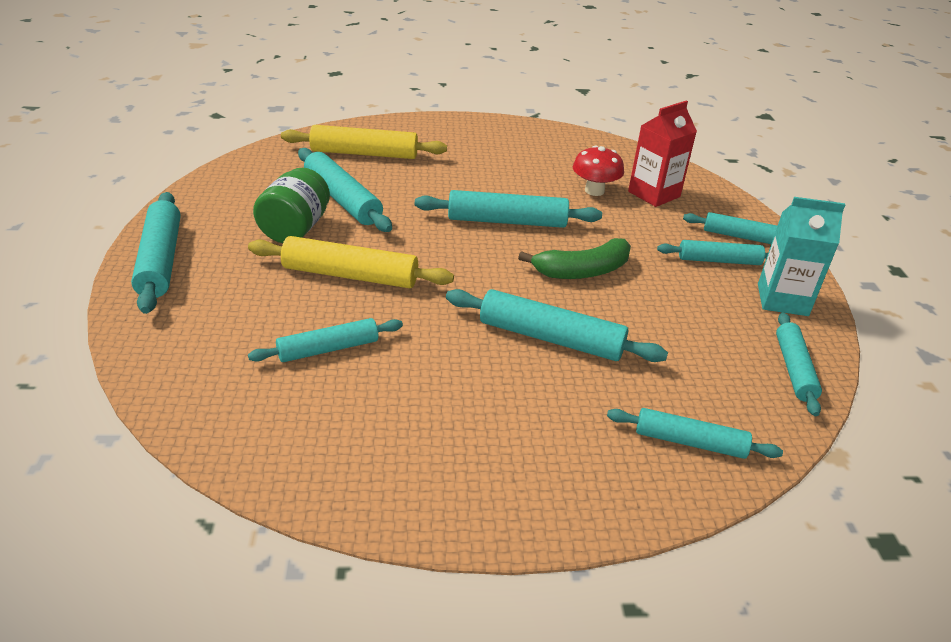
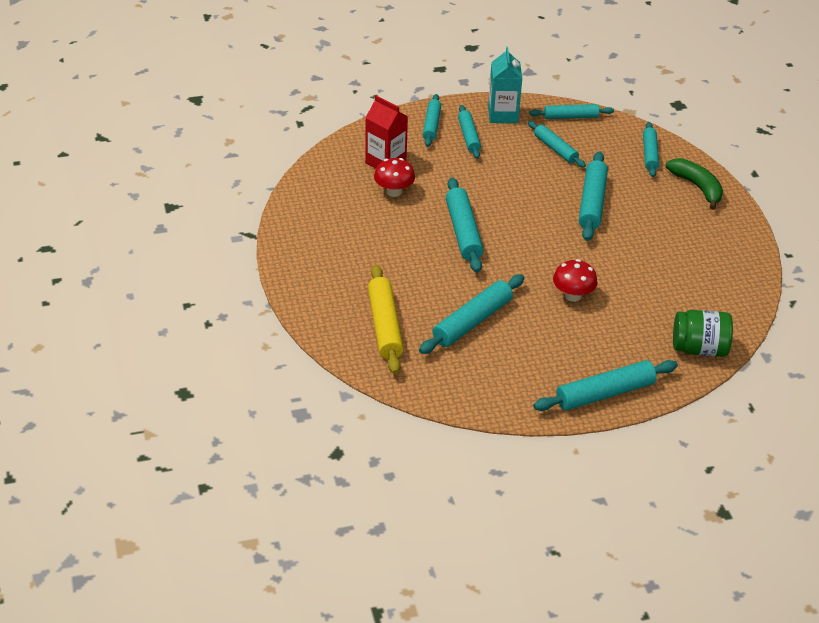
camera: 100 degrees left, 5 degrees up
(295, 229) = (528, 336): green jar -> green jar (699, 349)
(328, 349) = (652, 289): turquoise rolling pin -> turquoise rolling pin (555, 149)
(350, 275) = (573, 295): yellow rolling pin -> red mushroom
(582, 271) = (512, 193): green banana -> green banana (697, 187)

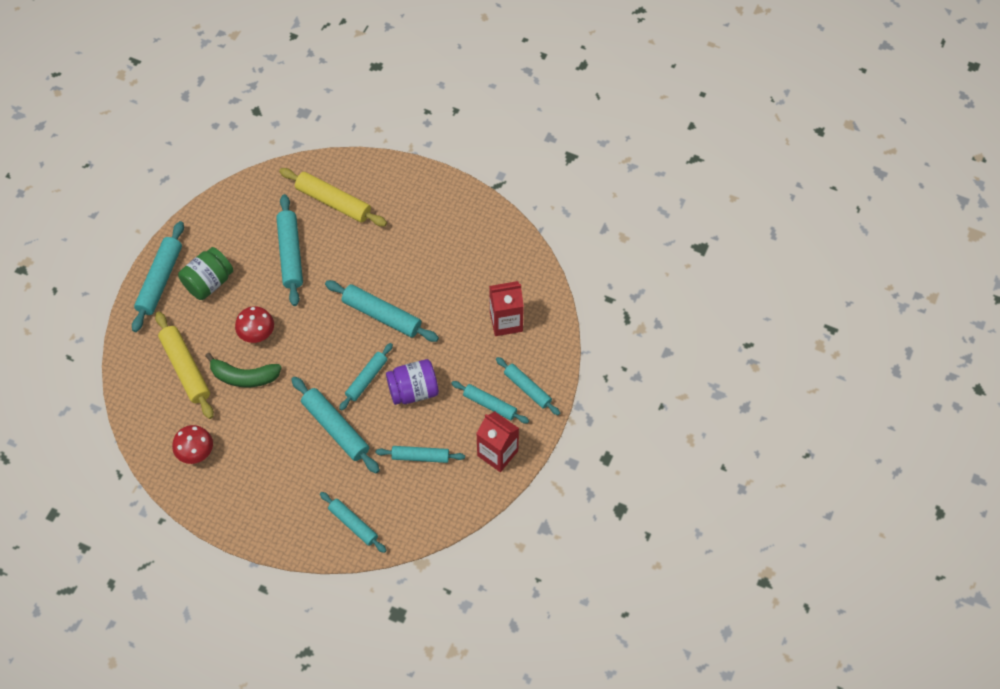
camera: 130 degrees right, 20 degrees up
(394, 191) = (466, 303): red mushroom -> red mushroom (196, 452)
(503, 115) = (497, 453): turquoise carton -> red carton
(507, 180) = (413, 390): none -> purple jar
(571, 117) = (451, 505): turquoise rolling pin -> turquoise rolling pin (366, 379)
(660, 319) = (185, 369): none -> yellow rolling pin
(697, 187) = (285, 523): green banana -> green banana (244, 377)
(699, 349) = (139, 369): green jar -> green jar (208, 282)

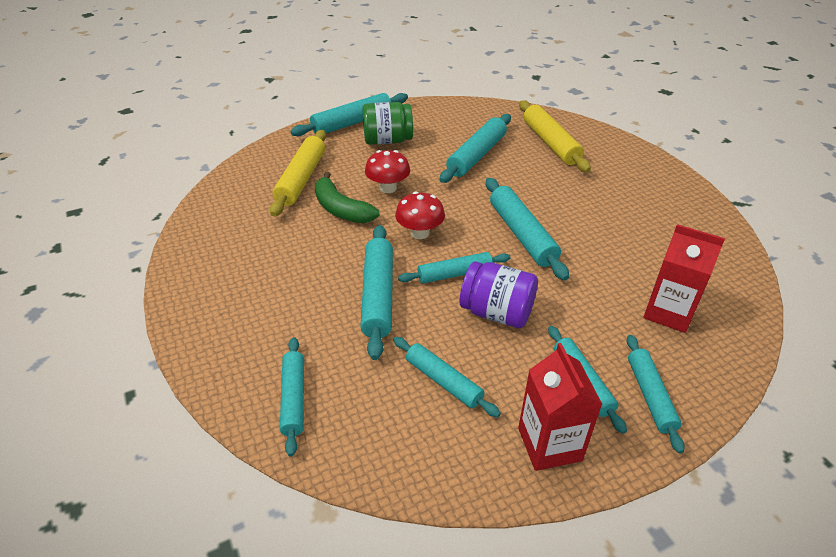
camera: 40 degrees right, 20 degrees down
(196, 452) = (232, 236): red mushroom -> red mushroom (420, 233)

